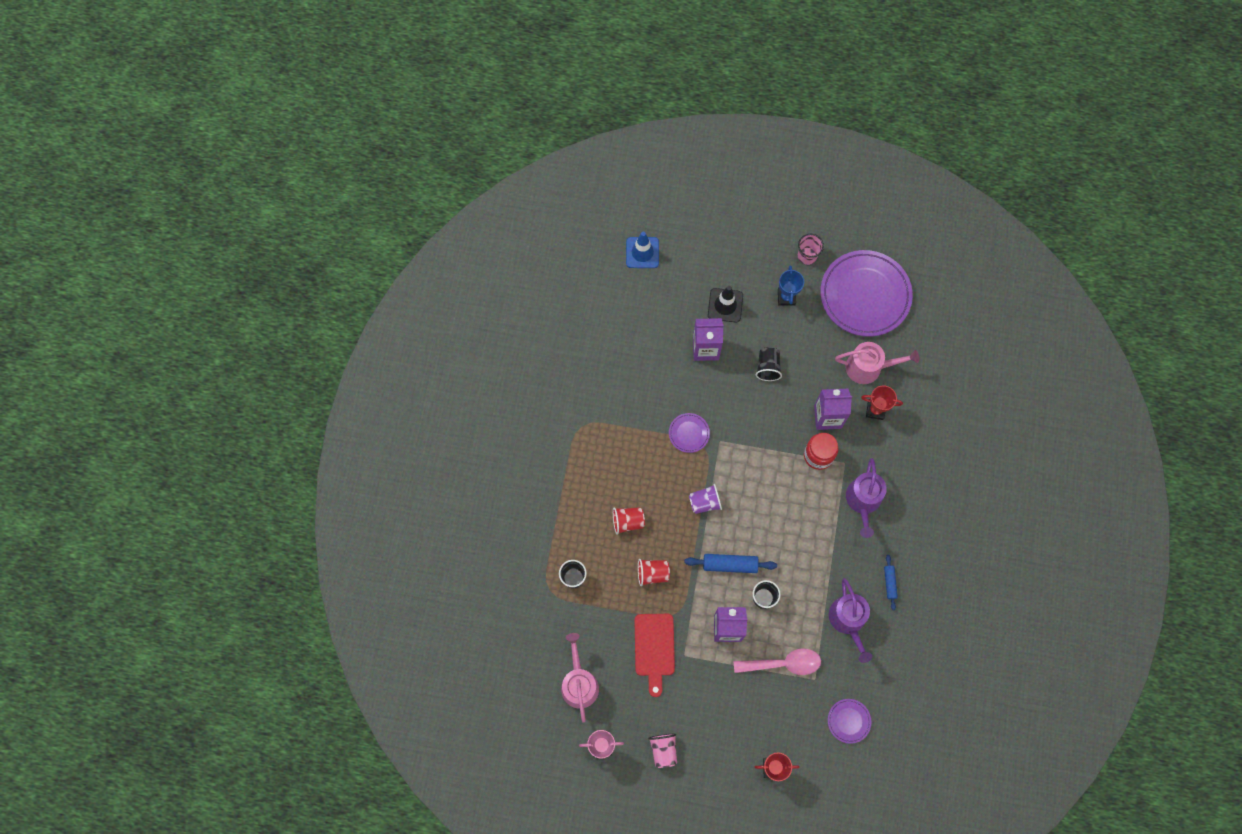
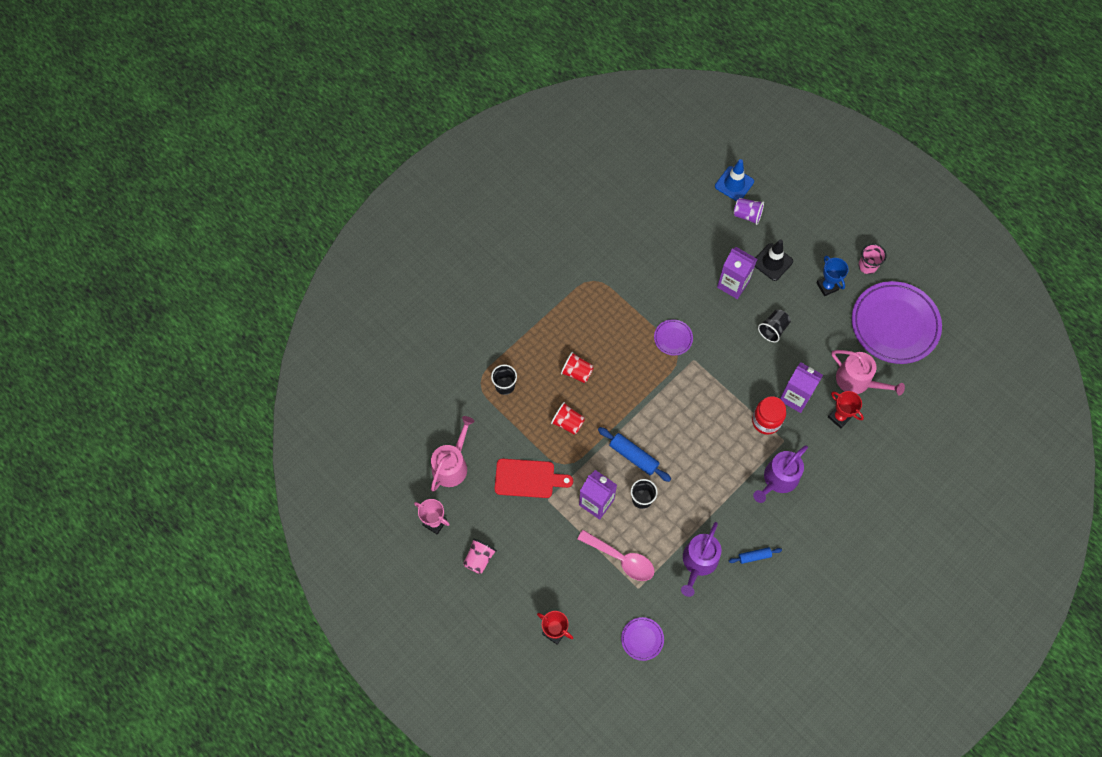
camera: 35 degrees right, 5 degrees down
(654, 648) = (528, 479): red cutting board -> red cutting board turned 120 degrees counterclockwise
(705, 502) = (648, 397): purple cup -> purple cup (747, 215)
(786, 297) = (827, 286): blue trophy -> blue trophy turned 60 degrees counterclockwise
(889, 583) = (754, 556): blue rolling pin -> blue rolling pin turned 45 degrees clockwise

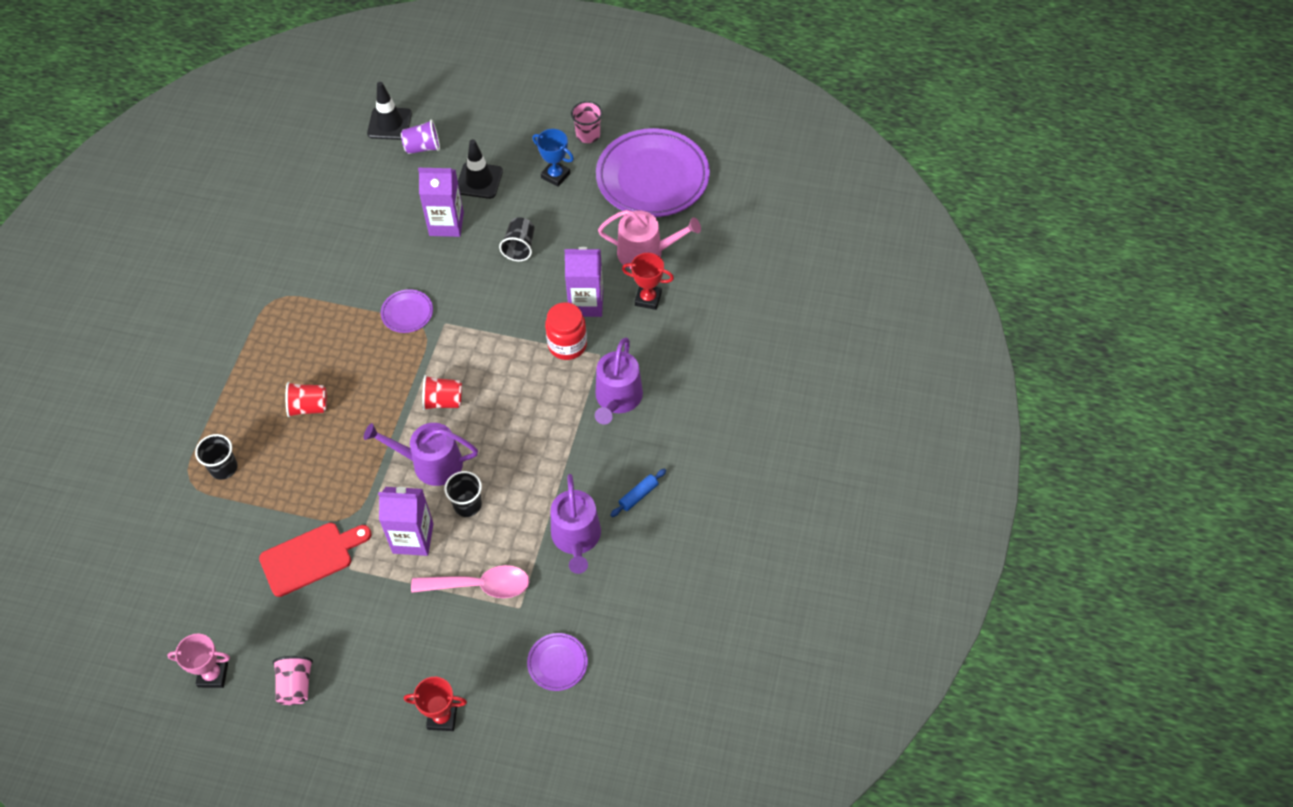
camera: 30 degrees left, 10 degrees down
(452, 465) = (201, 594): pink watering can -> none
(568, 423) = (327, 468): red cup -> red cup (443, 401)
(633, 456) = (431, 463): blue rolling pin -> purple watering can
(734, 184) = (389, 124): blue traffic cone -> black traffic cone

